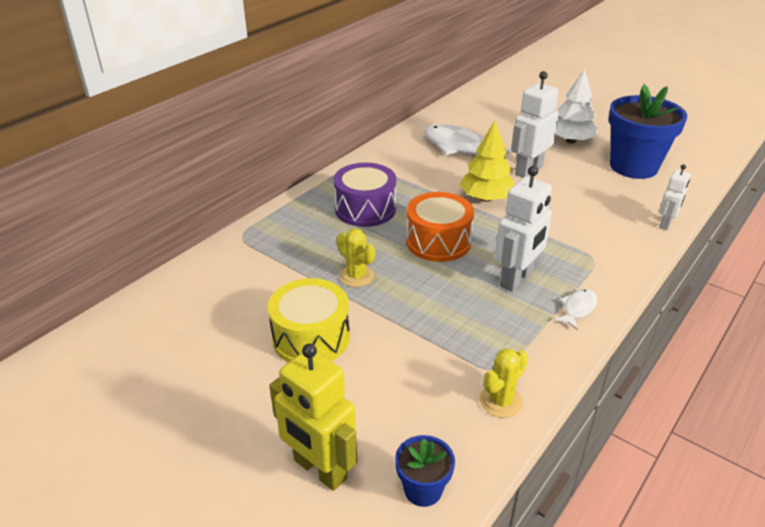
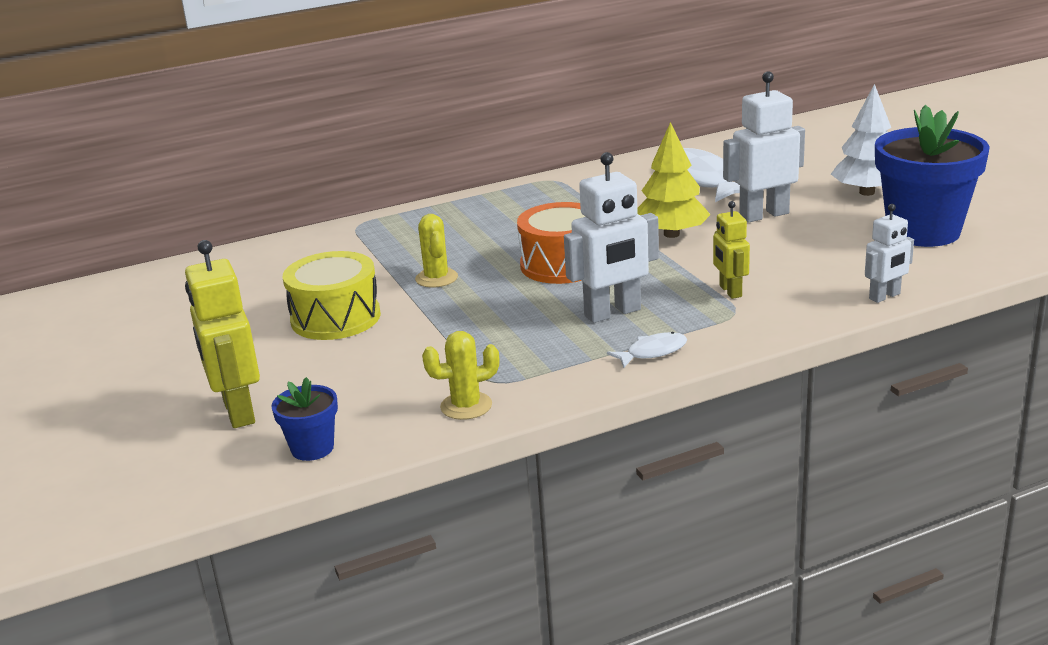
camera: 30 degrees right, 10 degrees down
(365, 209) = (514, 222): purple drum -> none
(572, 241) = (730, 291): none -> yellow robot

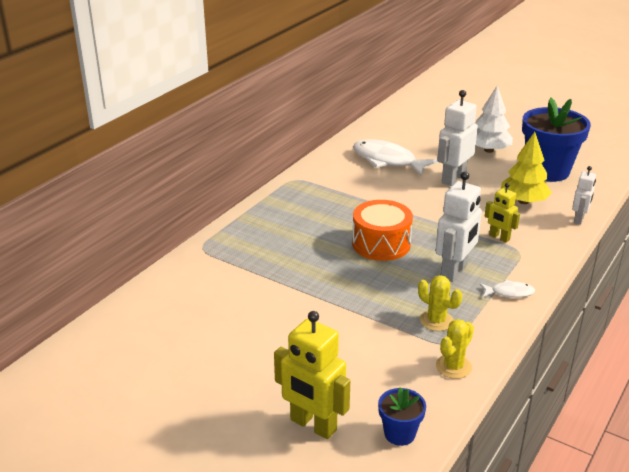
camera: 35 degrees left, 5 degrees up
(335, 318) = (284, 328): yellow drum -> none
(436, 278) = (313, 276): yellow cactus -> yellow cactus (436, 321)
(652, 352) = (509, 292): white fish -> white fish turned 60 degrees clockwise
(671, 234) = (418, 205): yellow tree -> yellow tree (523, 201)

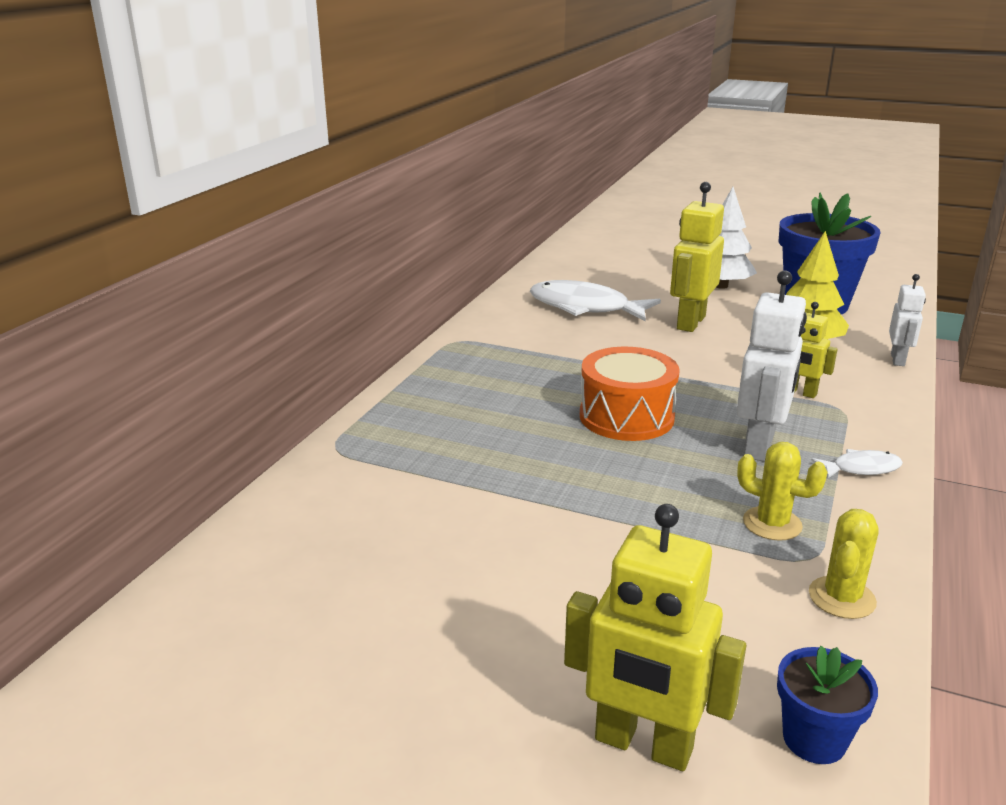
camera: 10 degrees left, 5 degrees down
(453, 178) = (690, 322): white robot -> yellow robot

